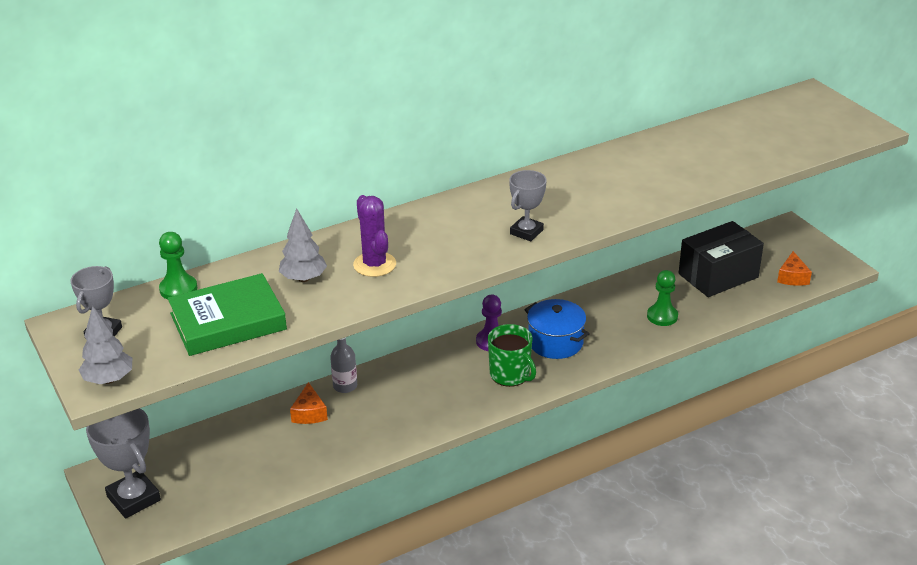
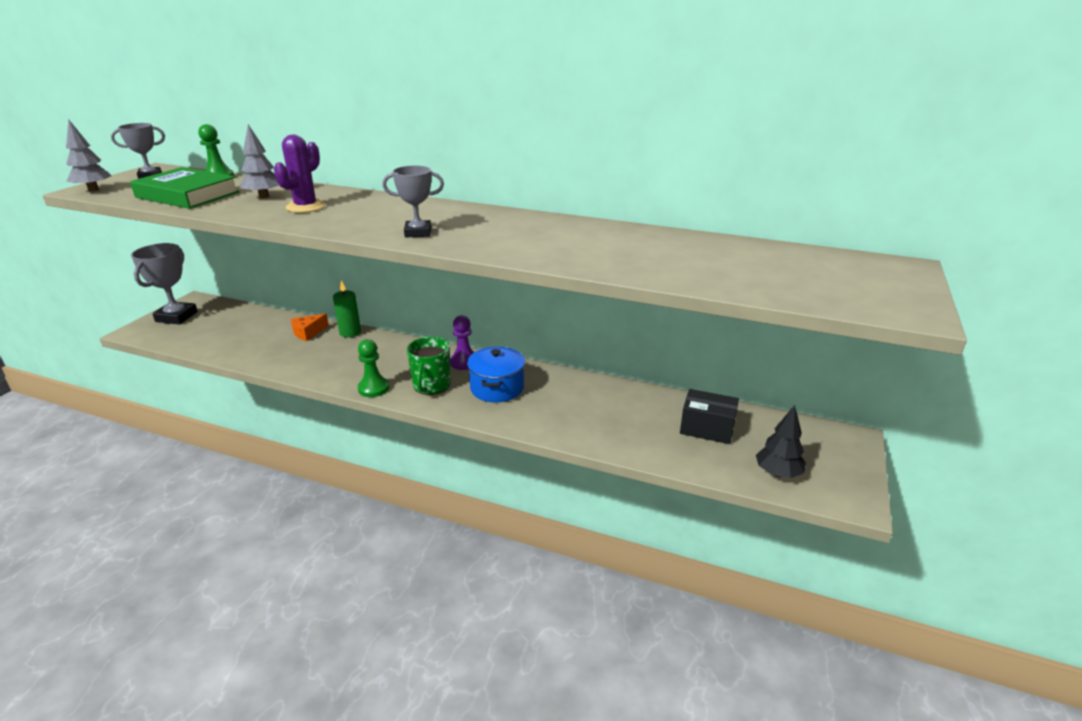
camera: 50 degrees right, 5 degrees down
(345, 386) = (350, 332): grey bottle -> green candle
(662, 316) = (601, 423): green pawn -> green pawn (373, 388)
(718, 276) = (707, 429): black box -> black box, size x0.66
(792, 277) = (777, 473): orange cheese -> black tree

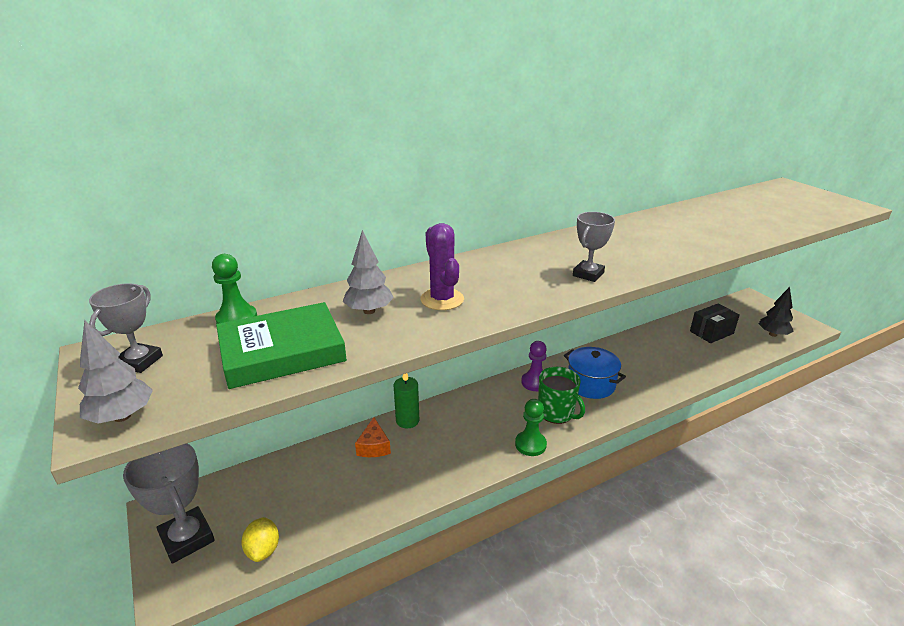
camera: 50 degrees left, 0 degrees up
(182, 340) = (263, 550): none -> yellow lemon

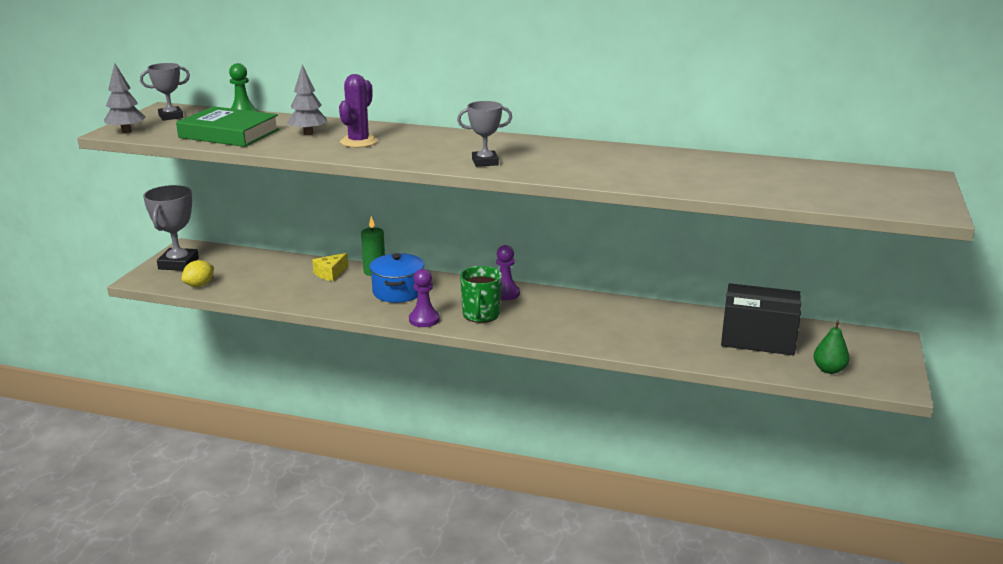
camera: 45 degrees right, 5 degrees down
(374, 446) = (330, 273): orange cheese -> yellow cheese
(530, 444) = (424, 319): green pawn -> purple pawn
(590, 384) = (547, 314): blue pot -> blue pot (398, 292)
(711, 332) = (758, 338): black box -> black box, size x1.51
(773, 334) = (829, 370): black tree -> green pear

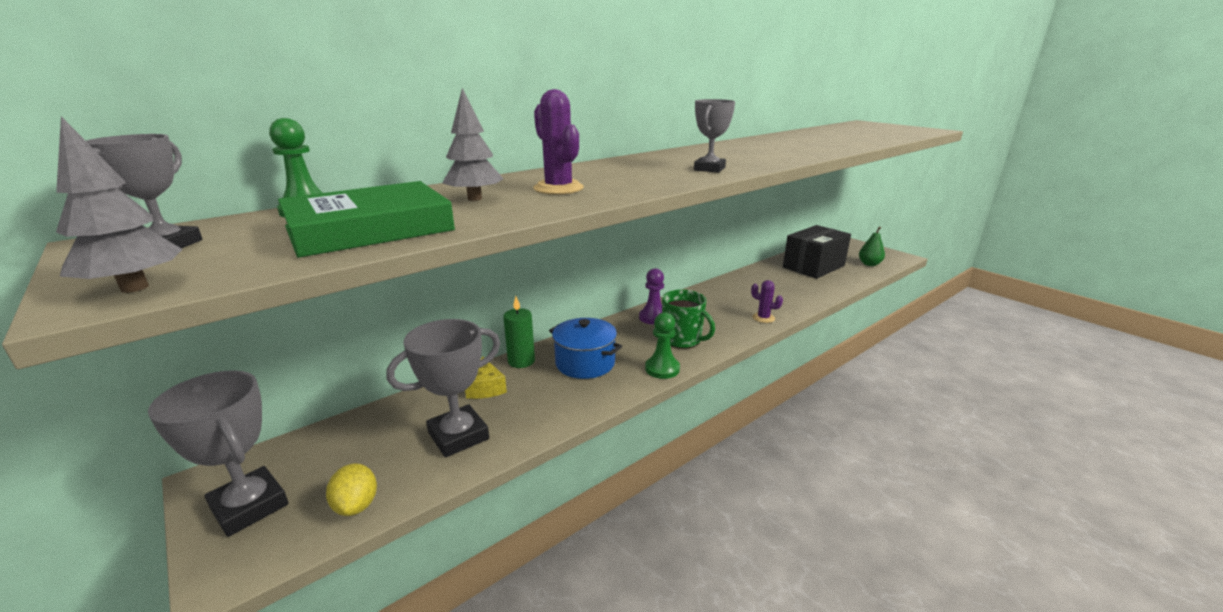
camera: 55 degrees left, 0 degrees up
(275, 285) = (458, 436): none -> grey trophy
(424, 319) = (662, 369): purple pawn -> green pawn
(573, 338) = (763, 318): none -> purple cactus

